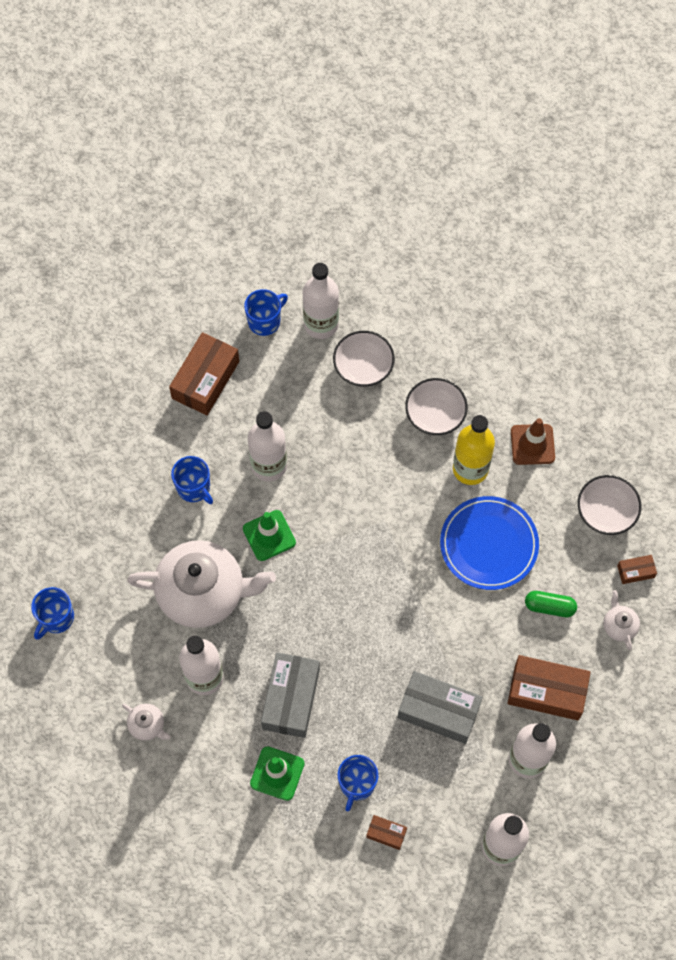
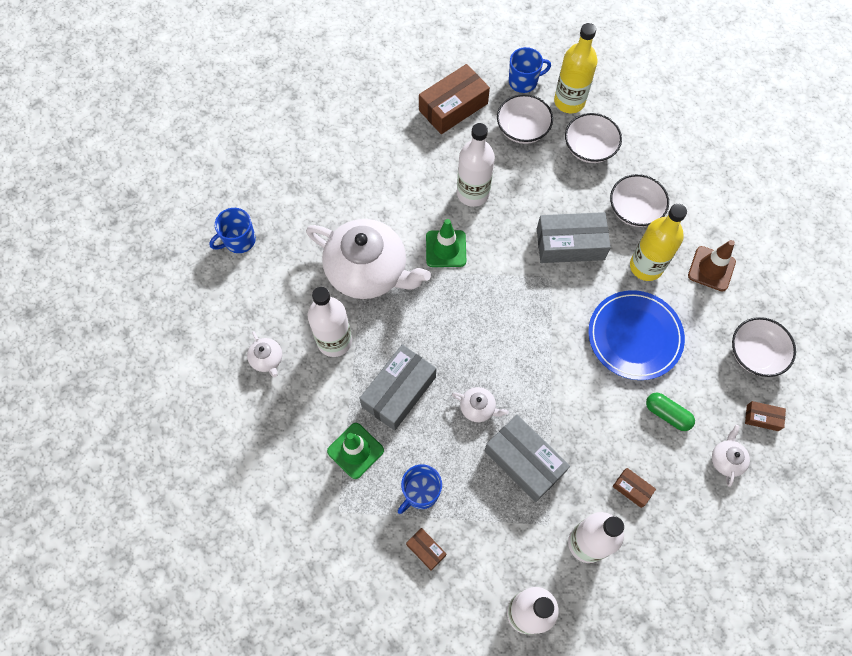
camera: 25 degrees right, 0 degrees up
(194, 488) = (402, 185): blue mug -> none
(287, 375) = (522, 129): none -> white bowl
(321, 324) = (569, 101): white bottle -> yellow bottle
(373, 680) = (478, 408): none -> white teapot
(388, 477) = (570, 244): none -> grey box
(546, 691) = (632, 489): brown box -> brown box, size x0.48

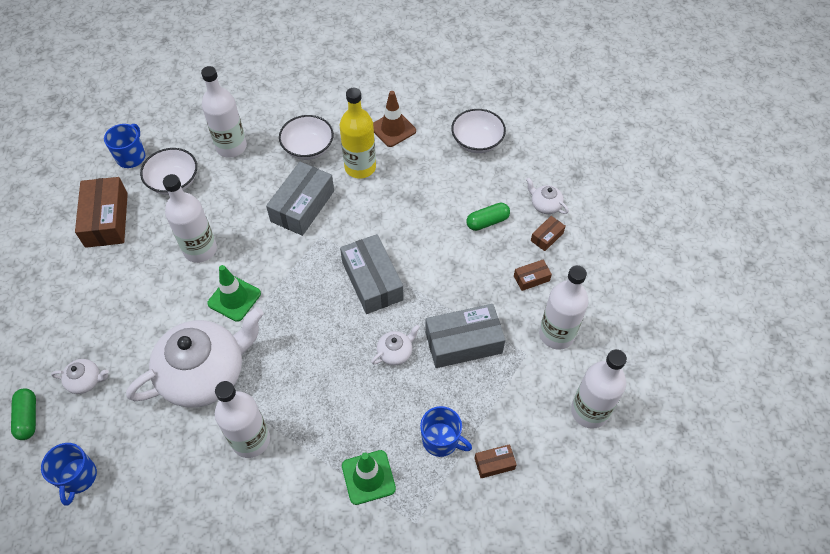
camera: 60 degrees left, 10 degrees down
(262, 175) = (28, 417): none -> green capsule
(267, 359) = (224, 514): white teapot -> white teapot (86, 381)
(399, 392) = (338, 409): grey box -> grey box (372, 281)
(421, 492) = (441, 440): blue mug -> blue mug turned 45 degrees counterclockwise
(569, 101) = (178, 137): yellow bottle -> none
(589, 148) = (231, 147): white bowl -> white bottle
(634, 336) = (411, 207): blue plate -> none
(762, 418) = (527, 165): brown box -> brown box (547, 237)

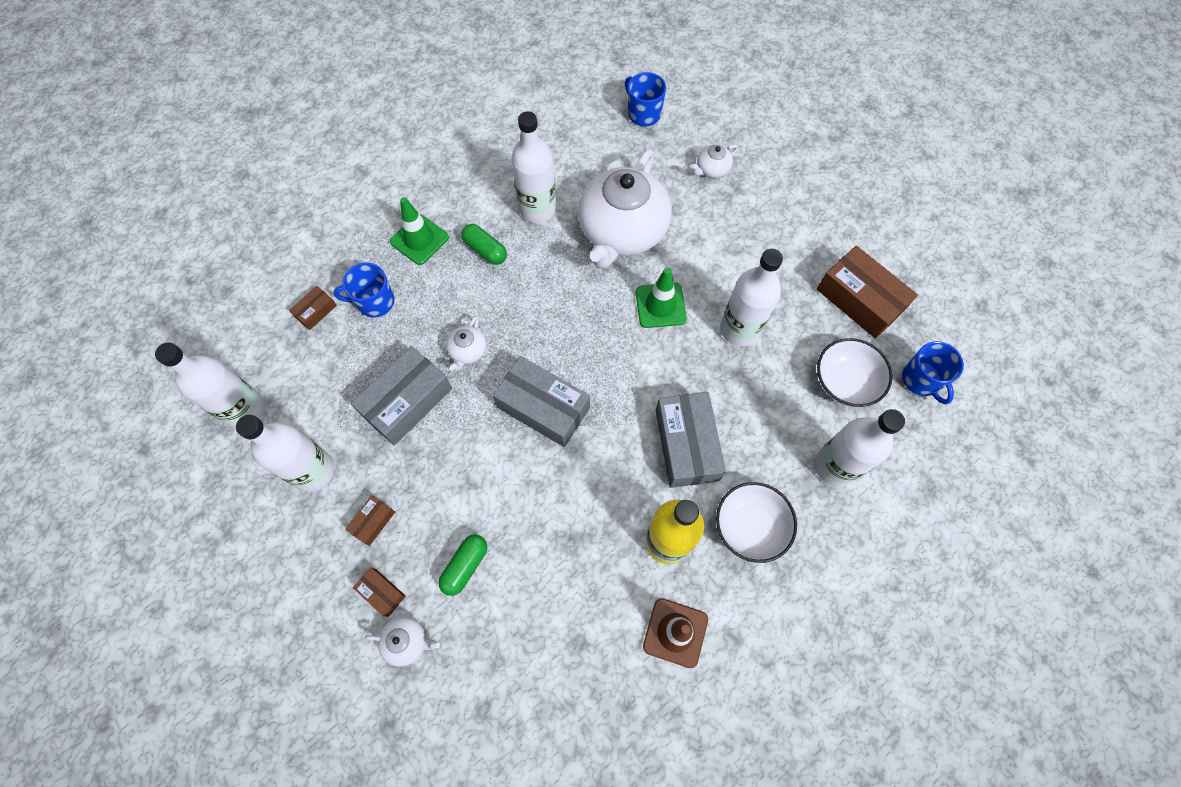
camera: 145 degrees right, 10 degrees up
(28, 417) = (724, 123): green capsule -> green capsule (485, 250)
(477, 142) = (553, 690): white bowl -> none
(547, 237) = (382, 592): brown box -> brown box turned 60 degrees counterclockwise

